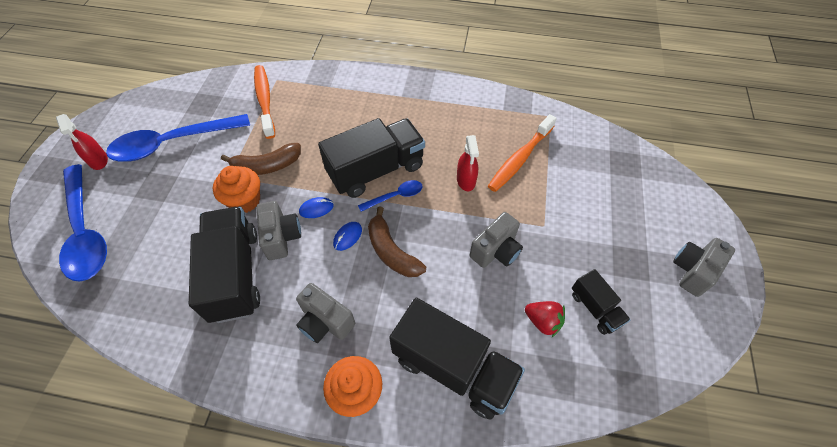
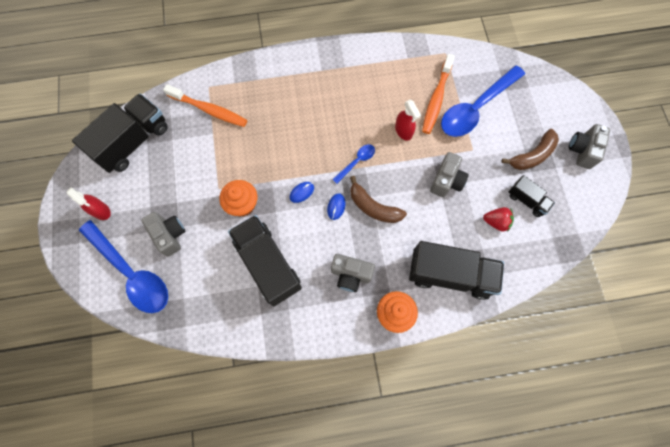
camera: 20 degrees left, 15 degrees up
(172, 143) = (154, 175): blue spoon -> blue spoon (476, 108)
(265, 100) = (209, 110): orange toothbrush -> orange toothbrush turned 150 degrees clockwise
(267, 166) = (244, 169): brown banana -> brown banana (532, 155)
(281, 237) = (287, 224): grey camera -> grey camera (169, 235)
(376, 170) = (332, 145): black truck -> black truck (133, 142)

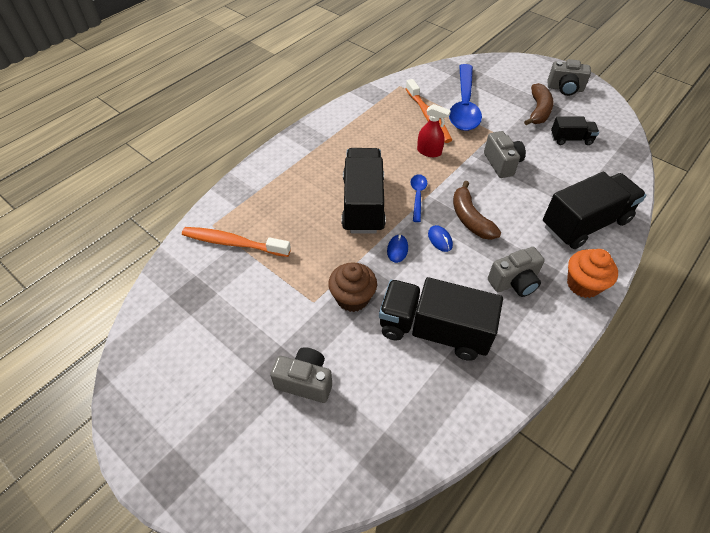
camera: 40 degrees left, 20 degrees down
(101, 211) = (197, 419): red spray bottle -> none
(131, 272) = (299, 454): blue spoon -> none
(133, 142) = (172, 324): black truck -> black truck (363, 204)
(209, 110) = (233, 243): orange toothbrush -> orange toothbrush turned 150 degrees counterclockwise
(242, 204) = (352, 298): orange cupcake -> brown cupcake
(373, 207) = (470, 218): brown banana -> brown banana turned 75 degrees clockwise
(496, 222) = (569, 166): red strawberry -> none
(582, 150) = (565, 89): grey camera -> grey camera turned 60 degrees counterclockwise

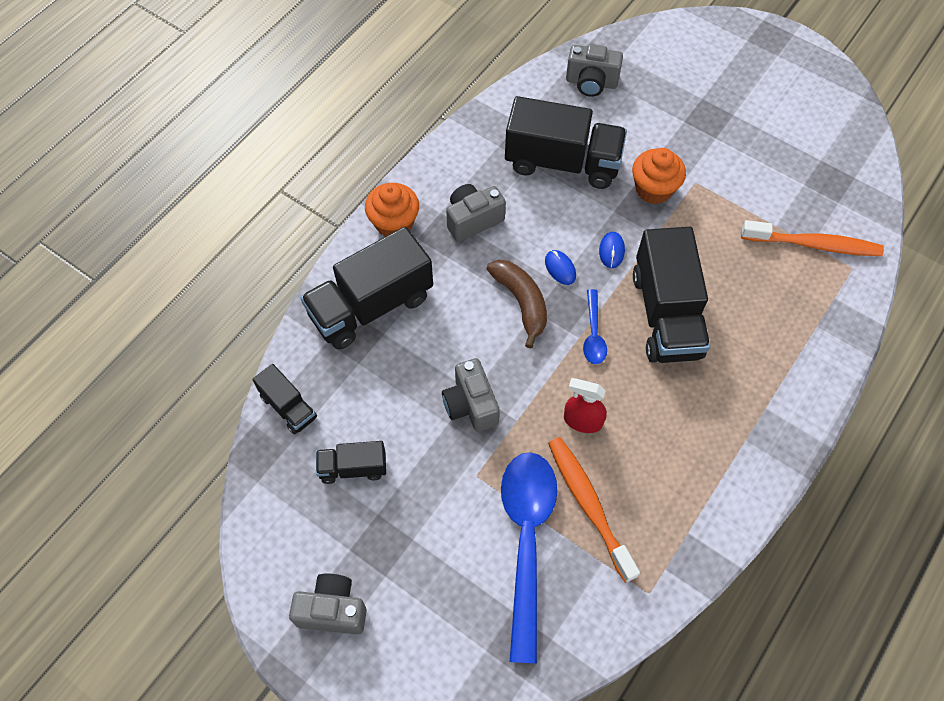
camera: 175 degrees right, 10 degrees up
(305, 381) = (681, 109): grey camera -> grey camera (591, 82)
(352, 298) = (653, 189): brown cupcake -> orange cupcake
(538, 111) = (394, 538): brown banana -> none
(623, 170) = (288, 407): none -> black truck

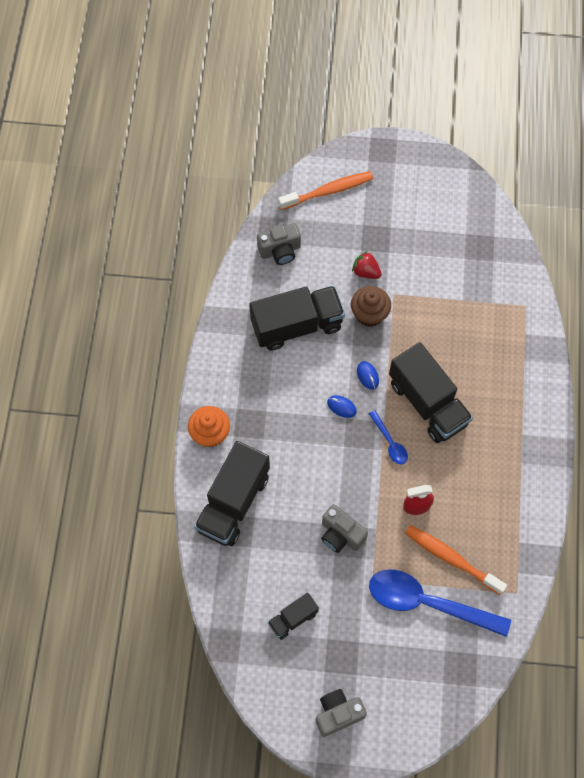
camera: 30 degrees left, 5 degrees up
(288, 407) = (224, 602): black truck -> none
(473, 220) = (262, 402): grey camera -> none
(521, 302) = (331, 445): brown banana -> none
(526, 540) = (427, 603): blue spoon -> blue spoon turned 45 degrees counterclockwise
(653, 189) = (369, 314): orange cupcake -> brown cupcake
(676, 145) = (366, 272): none -> red strawberry
(814, 245) = (493, 301): orange toothbrush -> orange toothbrush (328, 191)

